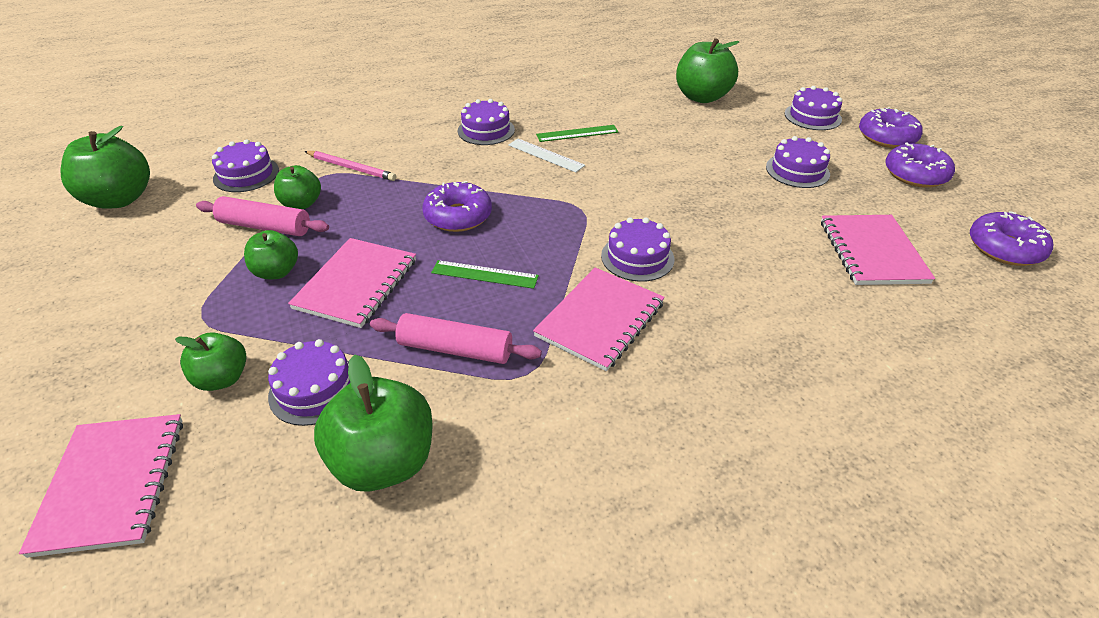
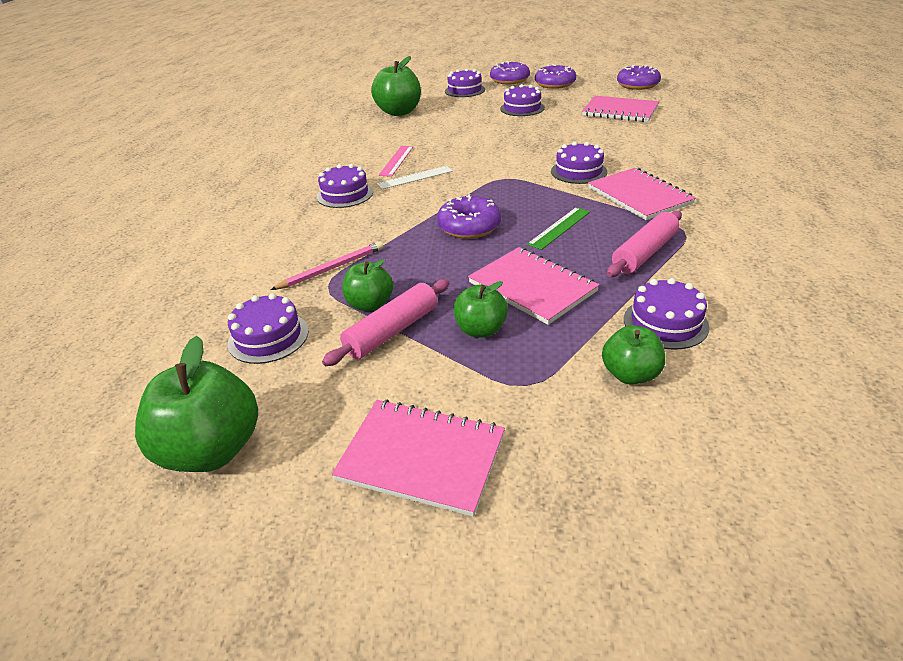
camera: 60 degrees left, 5 degrees down
(111, 484) = (757, 453): pink notebook -> pink notebook (421, 457)
(384, 462) = (758, 299): green apple -> none
(577, 133) = (396, 160): green ruler -> pink ruler

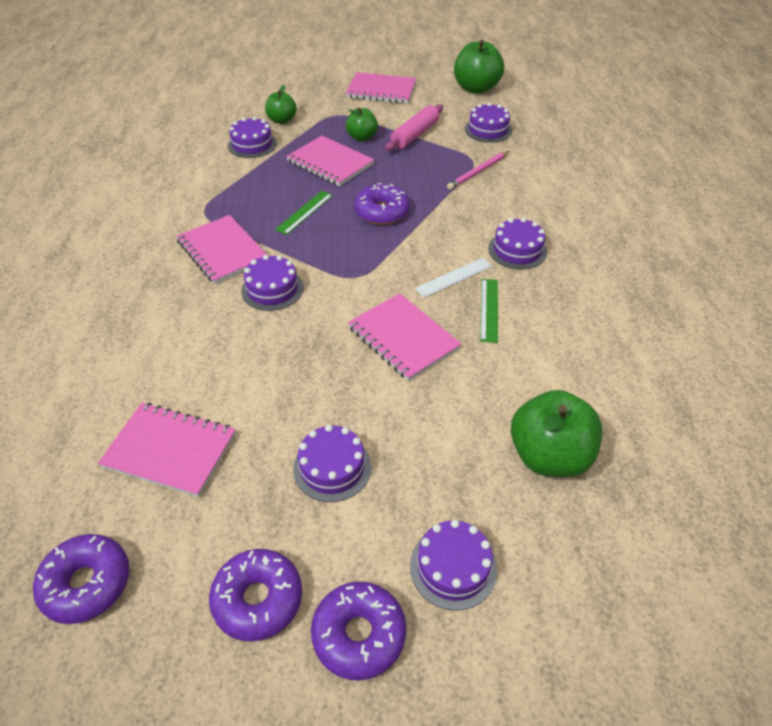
camera: 170 degrees right, 10 degrees up
(370, 304) = (436, 149): green apple -> none
(396, 160) = (489, 309): pink ruler -> green ruler
(469, 148) = (403, 338): none -> pink notebook
(644, 253) = (244, 190): pink rolling pin -> none

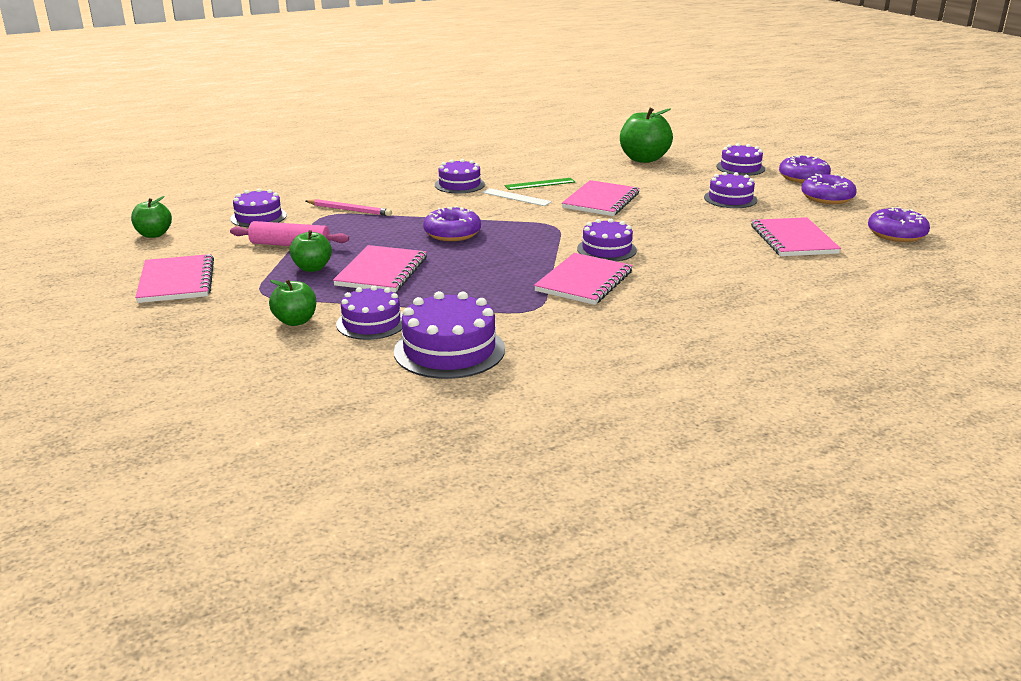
camera: 115 degrees left, 20 degrees down
(186, 163) = (449, 350): none -> purple cake
(304, 212) = (485, 263): green ruler -> none
(476, 88) = (154, 234): green apple -> green apple, size x0.59

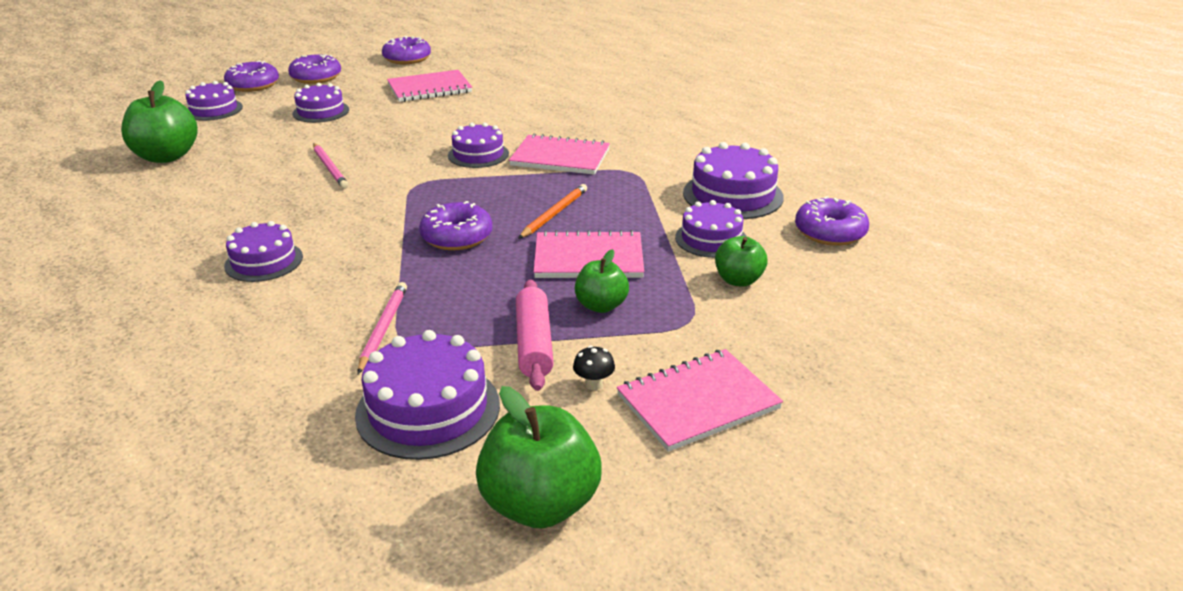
camera: 105 degrees left, 5 degrees up
(154, 234) = (540, 504): green apple -> green apple, size x1.69
(230, 256) = (594, 384): none -> black mushroom
(258, 217) = (428, 409): purple cake -> purple cake, size x1.50
(334, 383) = (830, 232): none -> purple donut
(466, 267) = (554, 214): none -> orange pencil
(516, 197) = (319, 216): white ruler -> none
(540, 184) = (264, 207): green ruler -> none
(601, 201) = (330, 168): pink notebook -> pink pencil

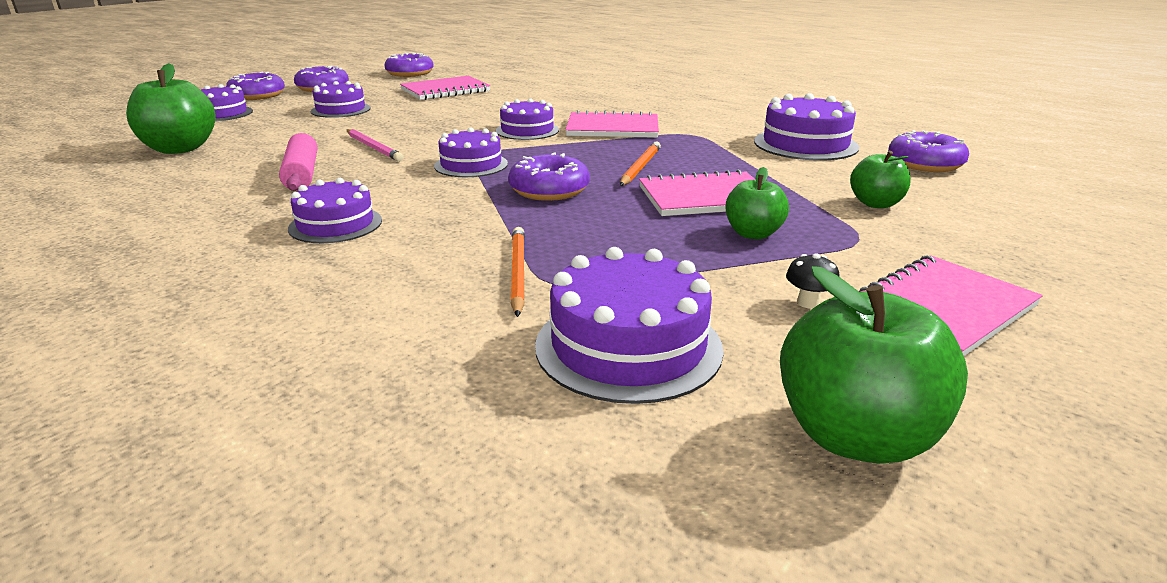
camera: 10 degrees left, 5 degrees down
(383, 329) = (517, 273): pink pencil -> orange pencil
(534, 343) = (707, 272): pink rolling pin -> pink rolling pin (302, 174)
(711, 239) = (816, 175): purple cake -> purple cake (471, 165)

